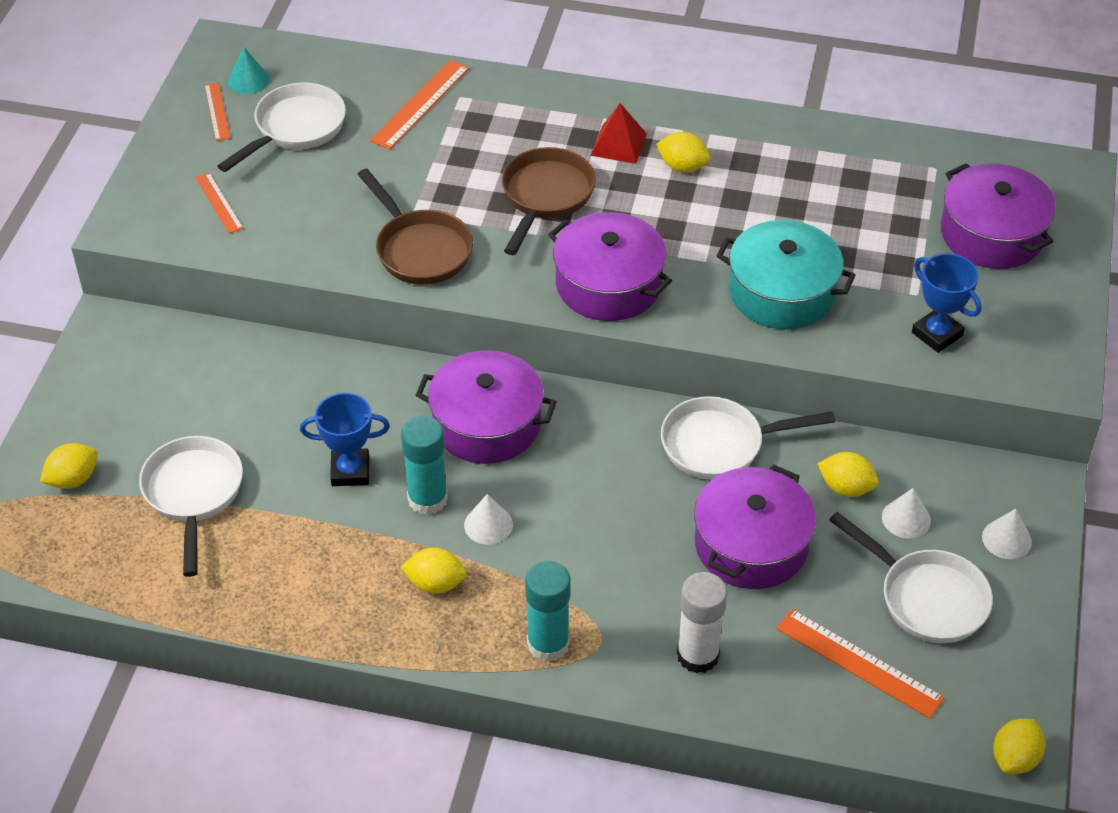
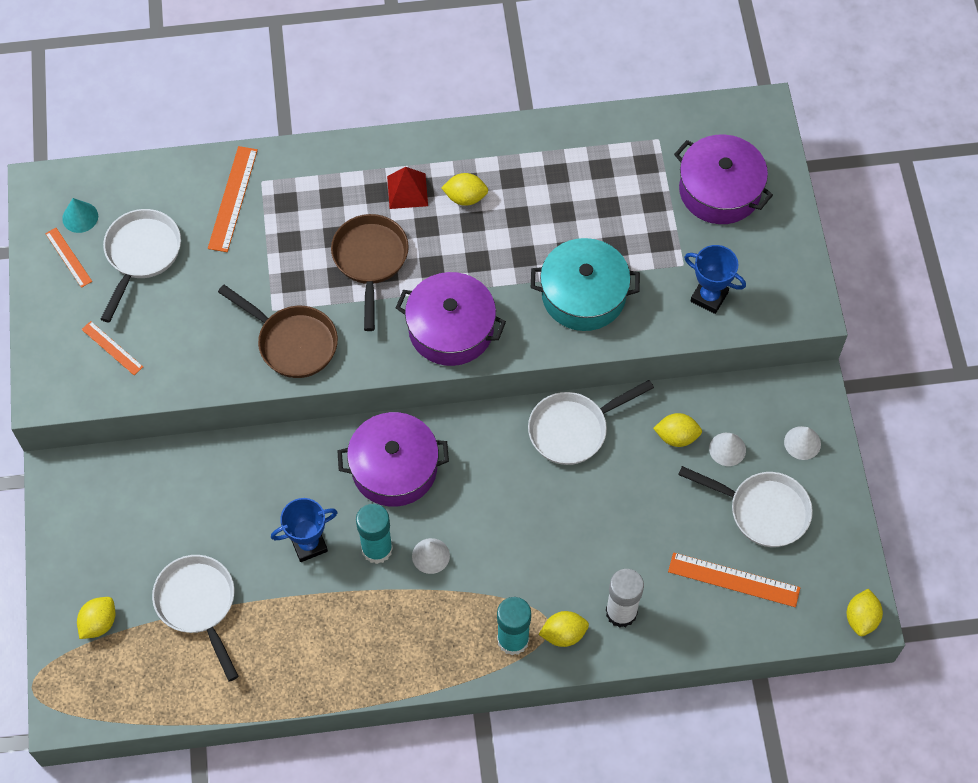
camera: 20 degrees left, 15 degrees up
(435, 583) = (412, 618): yellow lemon -> yellow lemon (563, 634)
(751, 544) = (626, 508): purple pot -> none

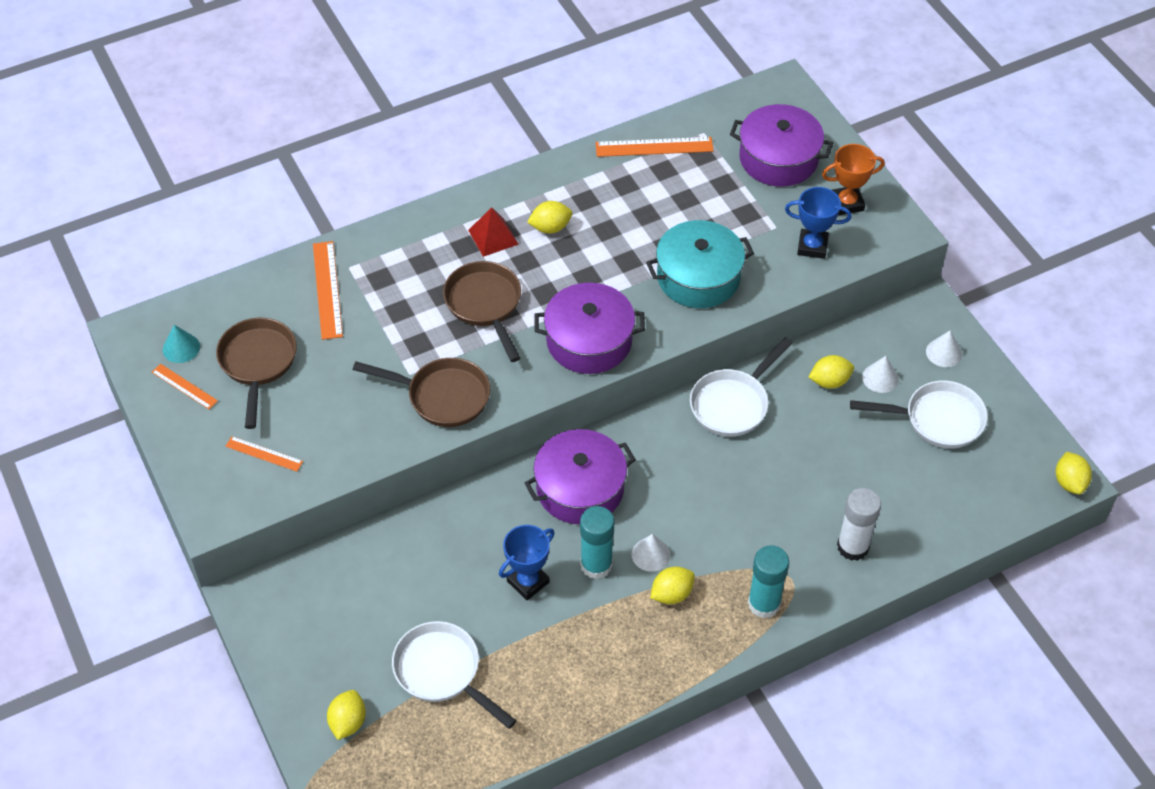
camera: 20 degrees left, 10 degrees down
(141, 255) = (257, 363): white pan -> brown pan
(563, 634) = (809, 583): yellow lemon -> yellow lemon (671, 594)
(734, 579) = (940, 486): orange ruler -> orange ruler (654, 147)
(765, 260) = (847, 203): none -> orange trophy

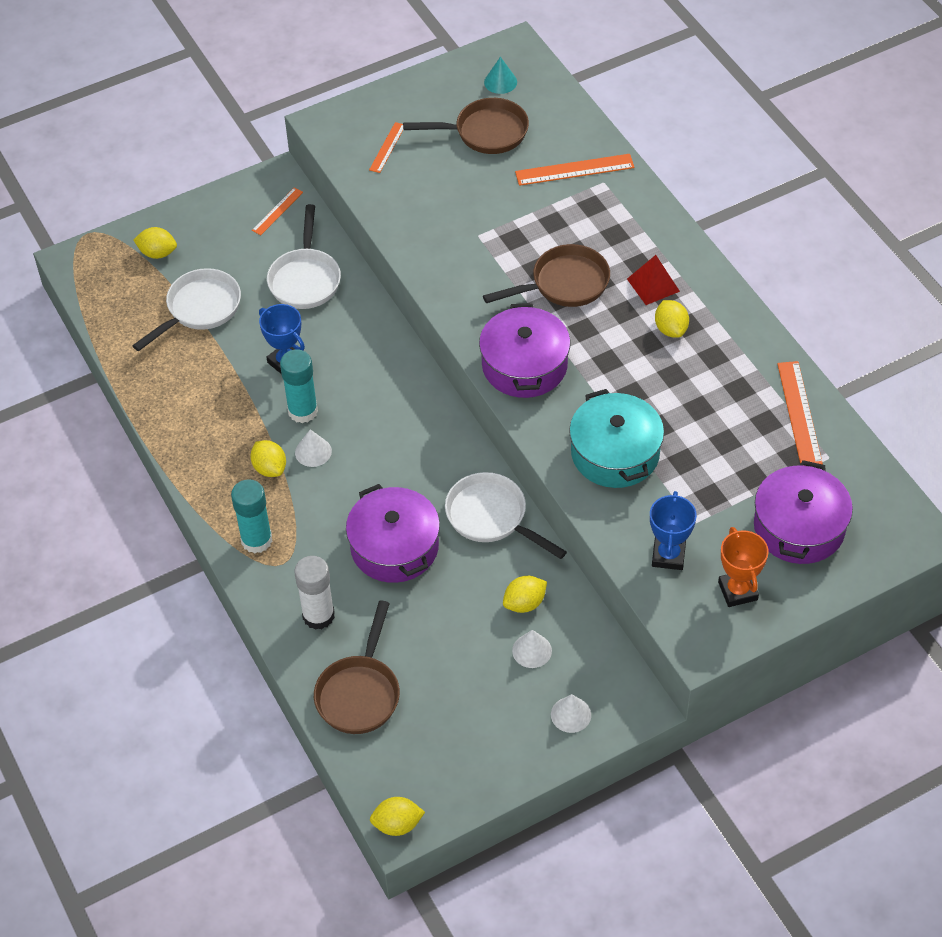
camera: 90 degrees right, 0 degrees up
(184, 386) = (458, 89): orange ruler -> orange ruler (277, 211)
(442, 396) = (453, 260): brown pan -> brown pan (360, 693)
(580, 488) = (387, 396): purple pot -> purple pot (394, 547)
(829, 381) = (524, 603): yellow lemon -> yellow lemon turned 75 degrees clockwise
(937, 419) = (478, 701): white pan -> white pan (305, 279)

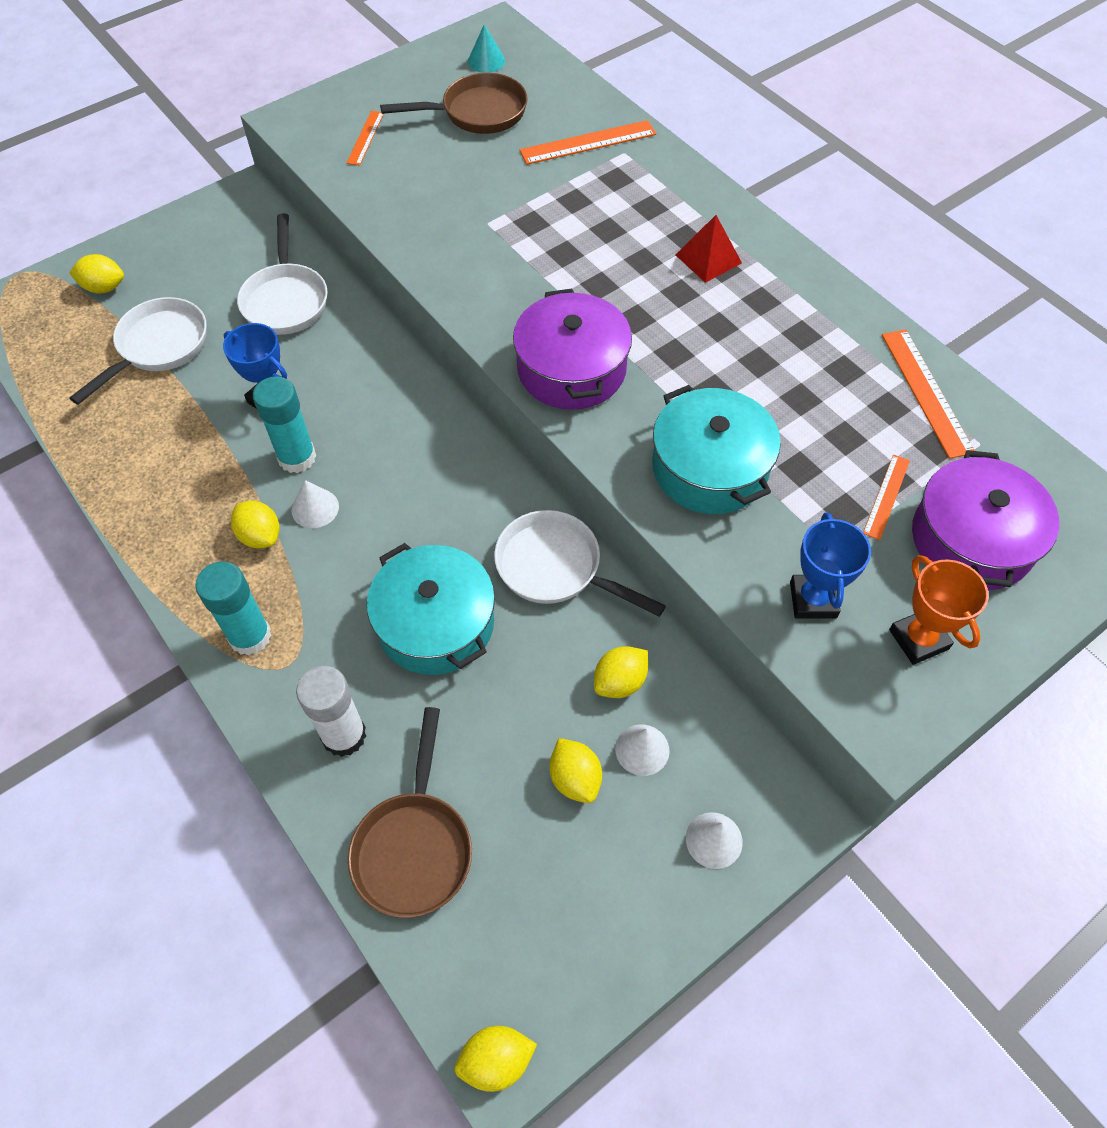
camera: 10 degrees left, 5 degrees up
(277, 211) = (246, 228): orange ruler -> orange ruler (886, 496)
(394, 547) = (435, 623): purple pot -> turquoise pot
(564, 284) = (601, 268): brown pan -> none
(671, 329) = (742, 307): yellow lemon -> yellow lemon (575, 779)

